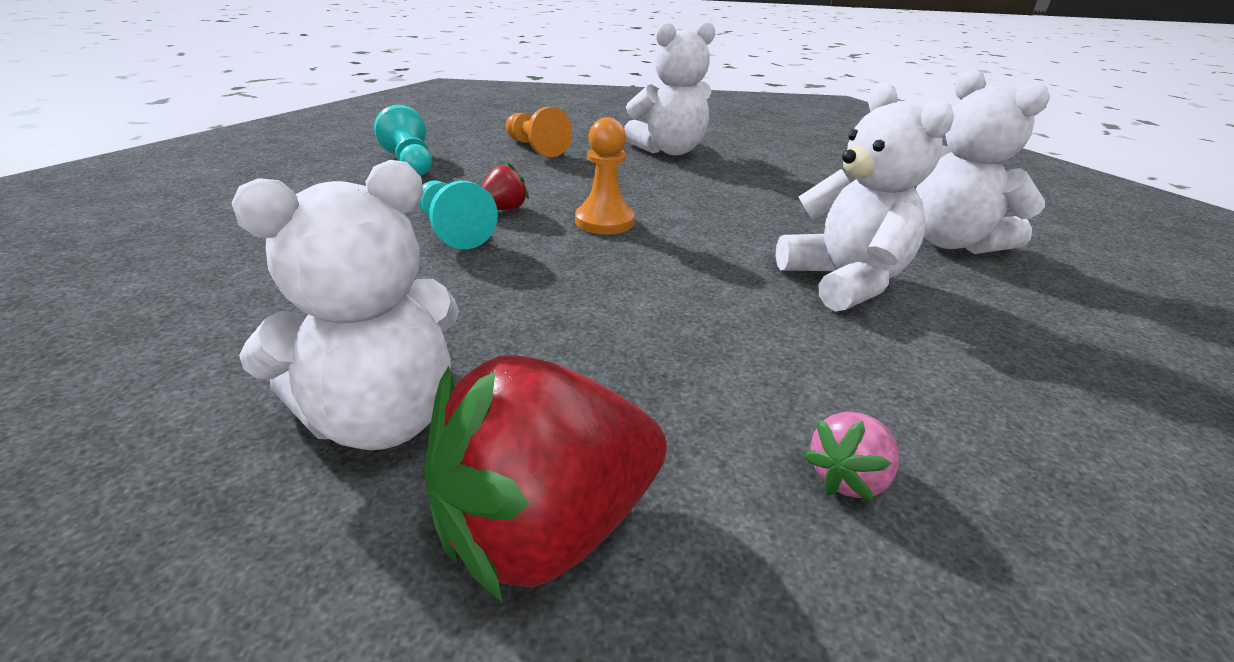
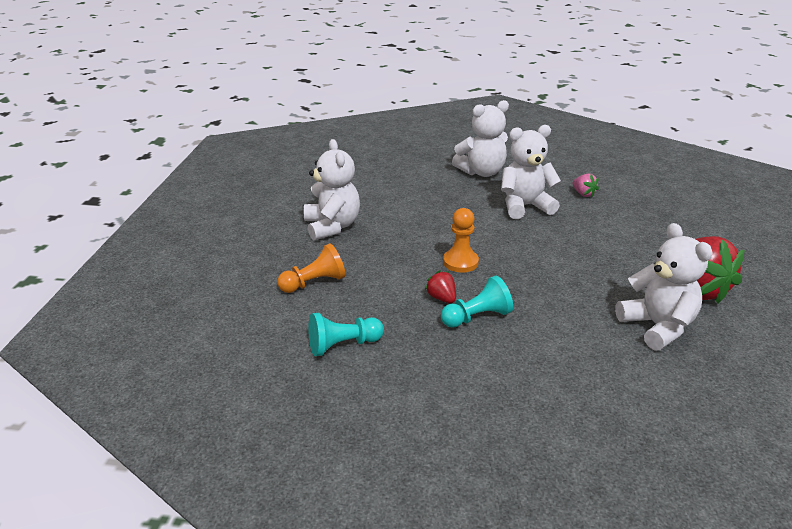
camera: 80 degrees left, 0 degrees up
(848, 478) = (654, 234): pink strawberry -> pink strawberry (583, 194)

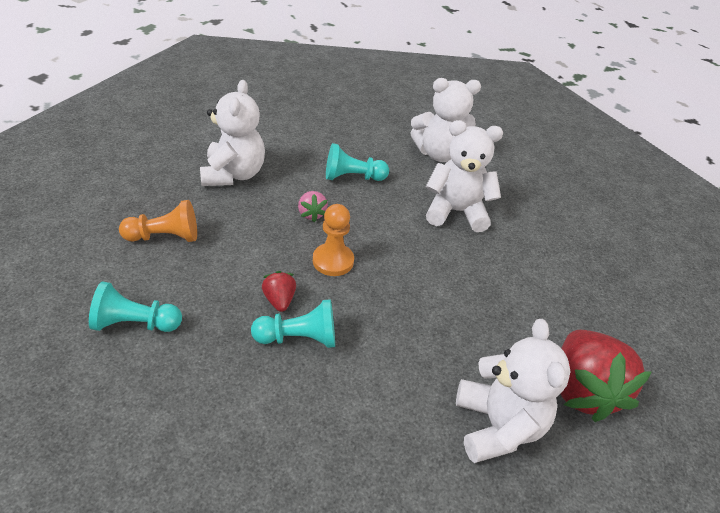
camera: 15 degrees right, 10 degrees up
(428, 204) = (352, 177): none -> turquoise pawn
(583, 194) = (535, 216): pink strawberry -> pink strawberry (311, 214)

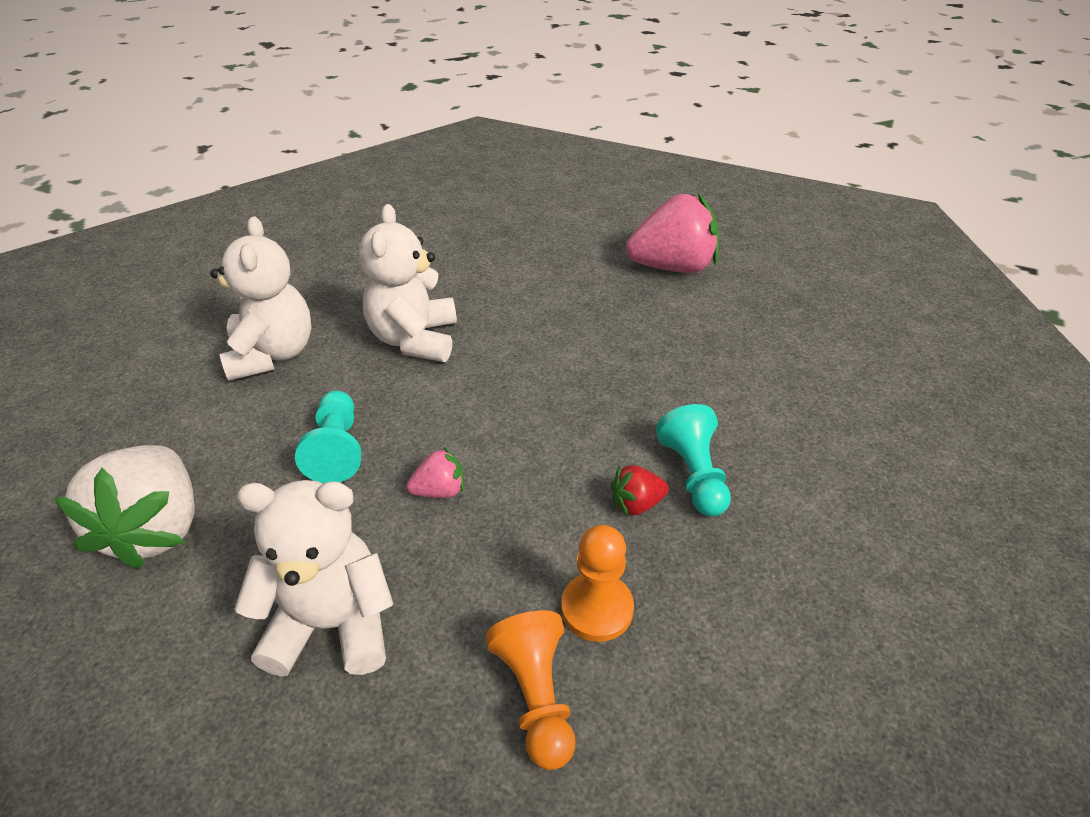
camera: 90 degrees left, 0 degrees up
(135, 324) = (746, 677): turquoise pawn -> none
(307, 124) = (156, 529): none -> white strawberry
(333, 261) = (542, 455): orange pawn -> orange pawn (597, 608)
(497, 426) = (739, 318): white teddy bear -> none
(582, 390) = (672, 267): red strawberry -> pink strawberry

